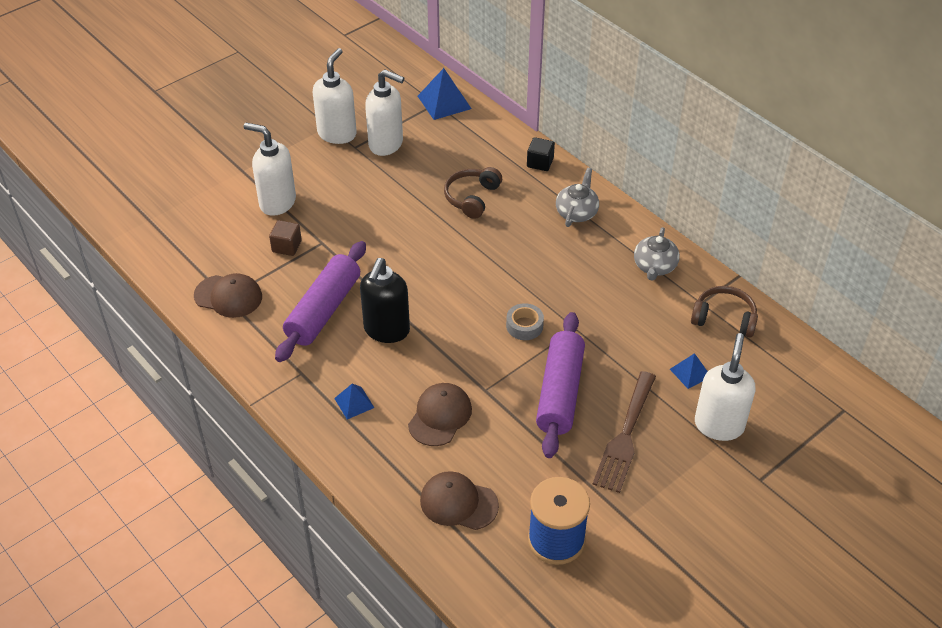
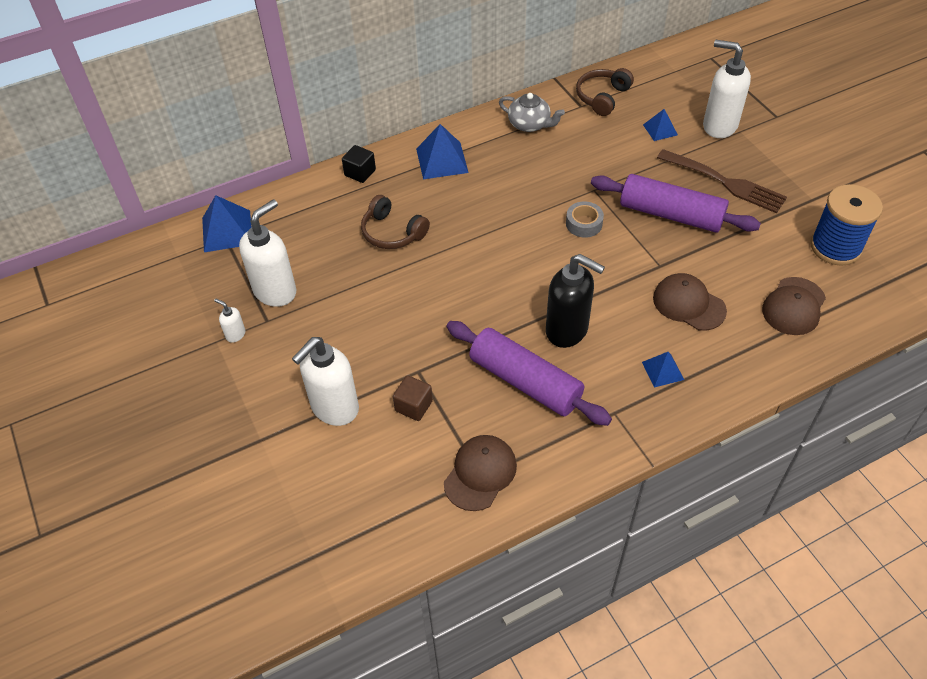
camera: 75 degrees left, 5 degrees up
(337, 134) = (235, 334): white soap dispenser -> white soap dispenser, size x0.44
(576, 212) = (442, 160): grey teapot -> blue pyramid

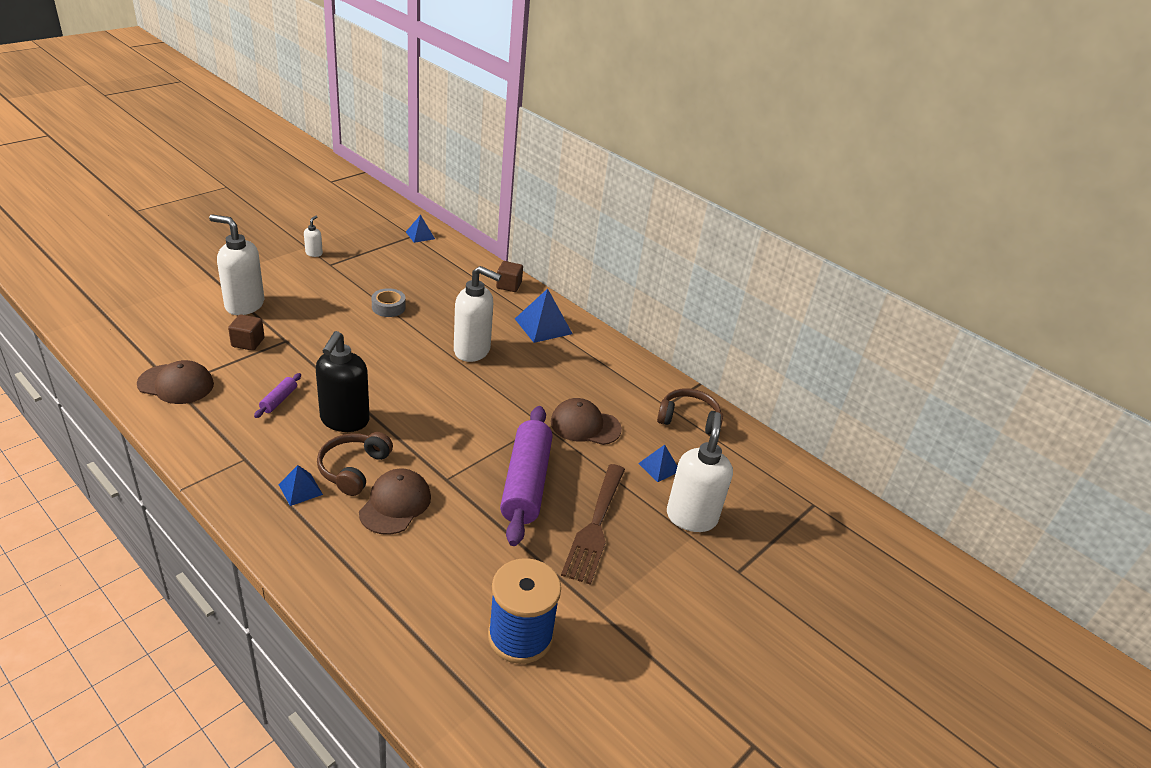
camera: 65 degrees right, 15 degrees down
(227, 231) = (420, 235): blue pyramid -> blue pyramid, size x0.59
(275, 291) = (361, 264): white soap dispenser -> white soap dispenser (472, 351)
(360, 173) = (509, 285): black cube -> brown cube
(392, 232) = (442, 310): brown headphones -> brown headphones (353, 469)
(525, 381) = (279, 400): purple rolling pin -> purple rolling pin, size x0.42
(530, 124) = (619, 373): grey teapot -> none
(584, 224) = (490, 420): grey tape -> grey tape (388, 307)
(794, 306) = (410, 595): brown cap -> brown cap (585, 425)

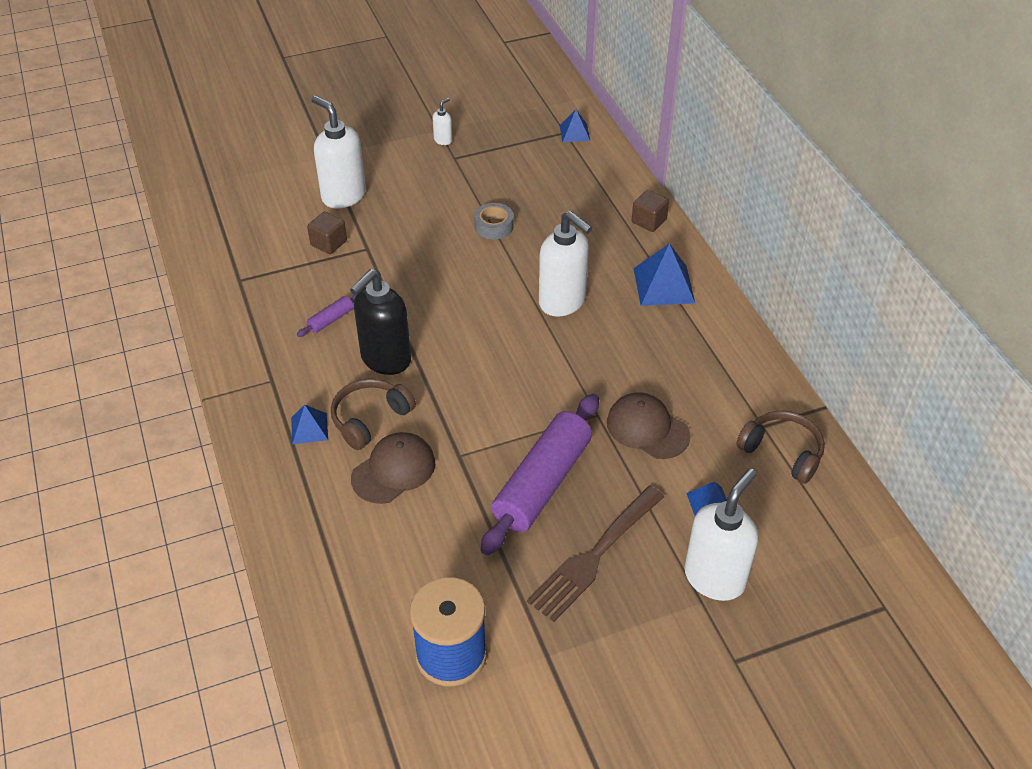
camera: 30 degrees right, 10 degrees up
(176, 384) = (242, 279): brown cap -> none

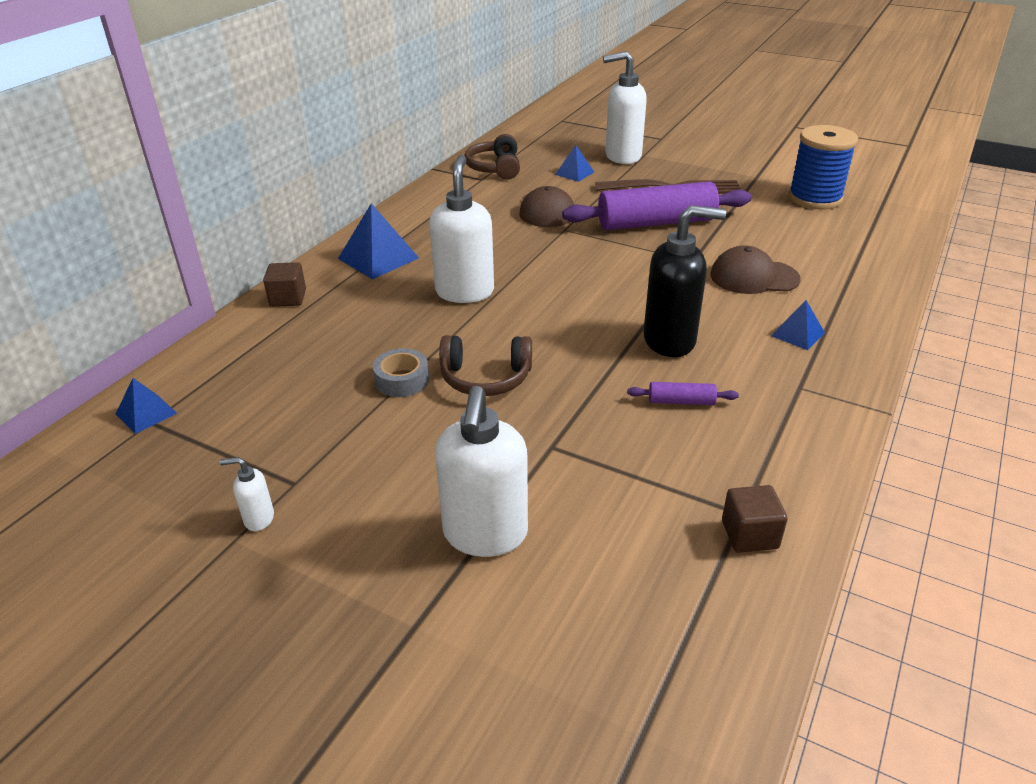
camera: 130 degrees left, 10 degrees down
(328, 243) = (584, 483): brown cube -> brown cube (749, 534)
(370, 419) = (735, 312): brown headphones -> brown headphones (485, 378)

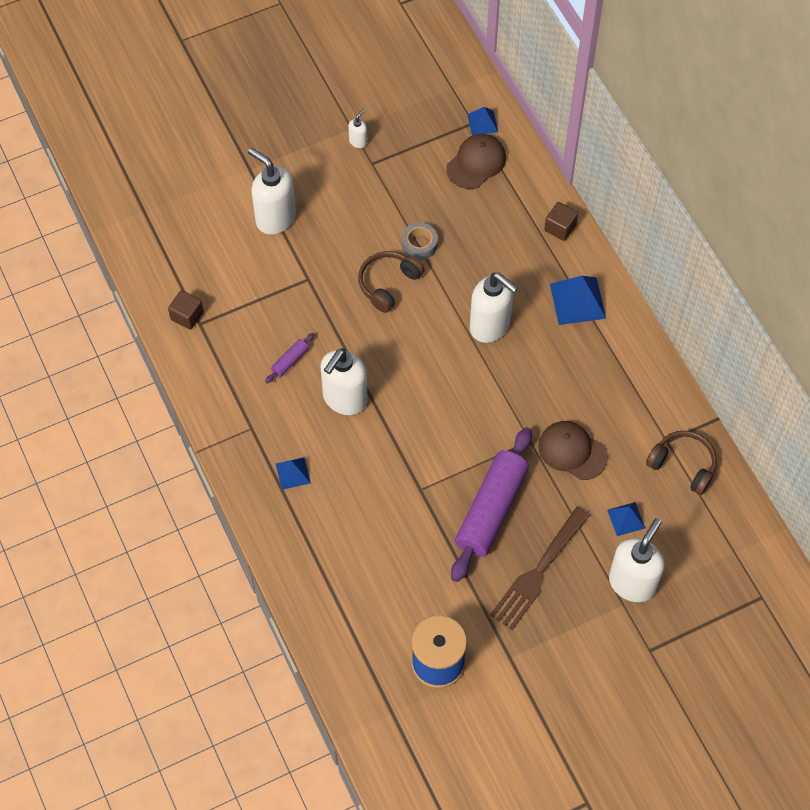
camera: 125 degrees right, 25 degrees up
(670, 341) = (344, 399): black soap dispenser -> white soap dispenser
(754, 277) = (369, 507): brown cap -> brown cap (476, 163)

